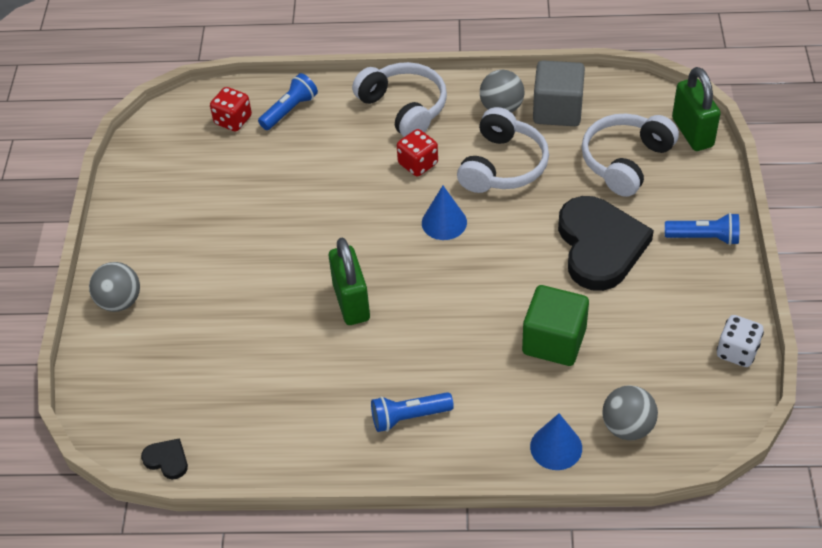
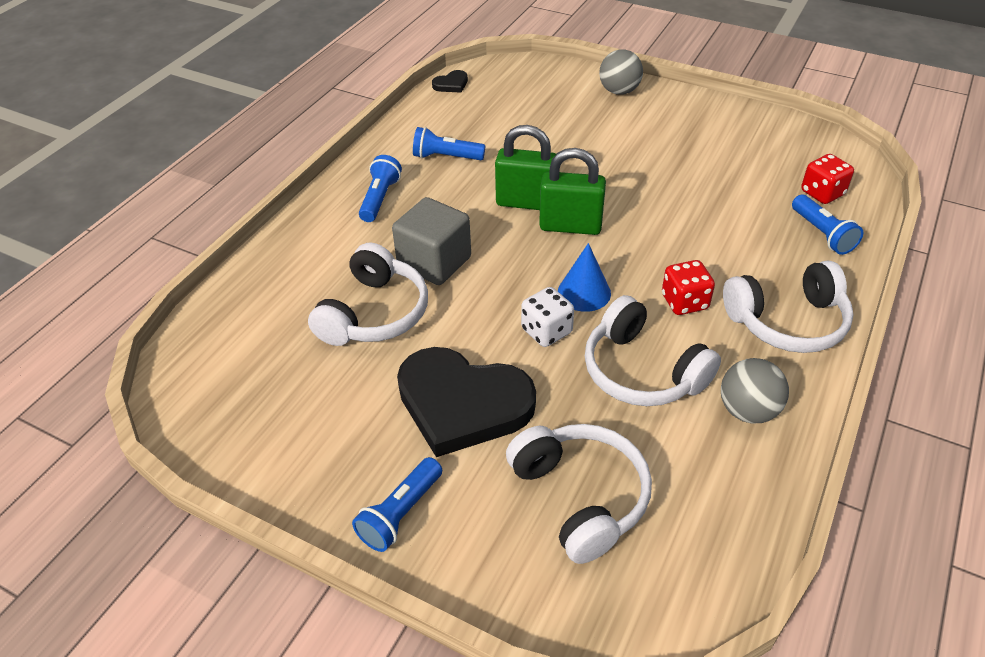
camera: 115 degrees right, 5 degrees down
(313, 396) = (446, 157): none -> blue flashlight
(554, 341) = (374, 313): green cube -> white headphones
(556, 447) = (270, 269): blue cone -> none
(557, 110) = (717, 467): grey cube -> grey cube (434, 262)
(627, 427) = (241, 323): grey ball -> none
(692, 132) = (591, 612): green padlock -> green padlock (570, 226)
(737, 351) = (232, 453): white dice -> white dice (546, 331)

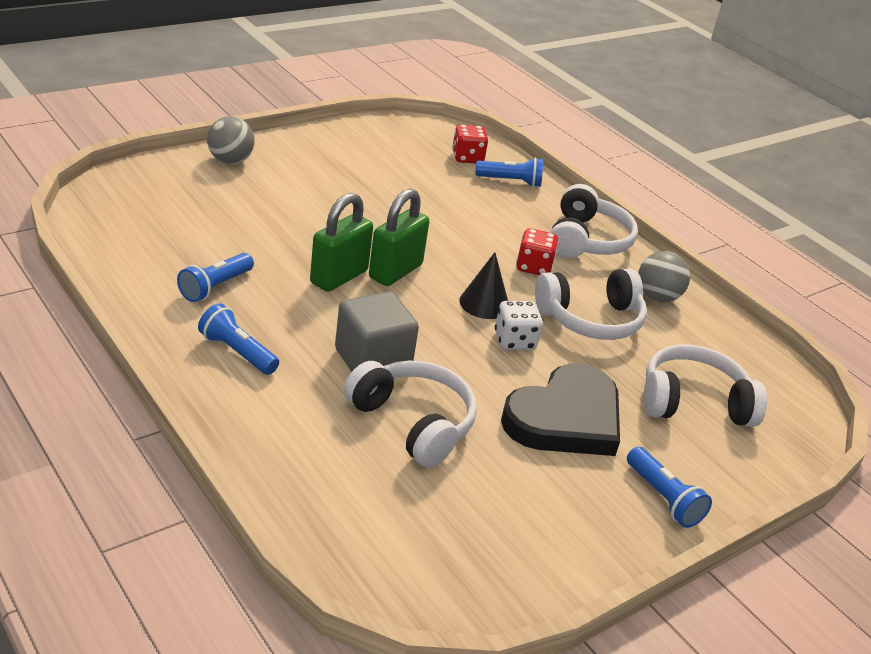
camera: 70 degrees left, 10 degrees down
(451, 84) = (87, 230): black heart -> none
(584, 292) = (484, 303): blue cone -> black cone

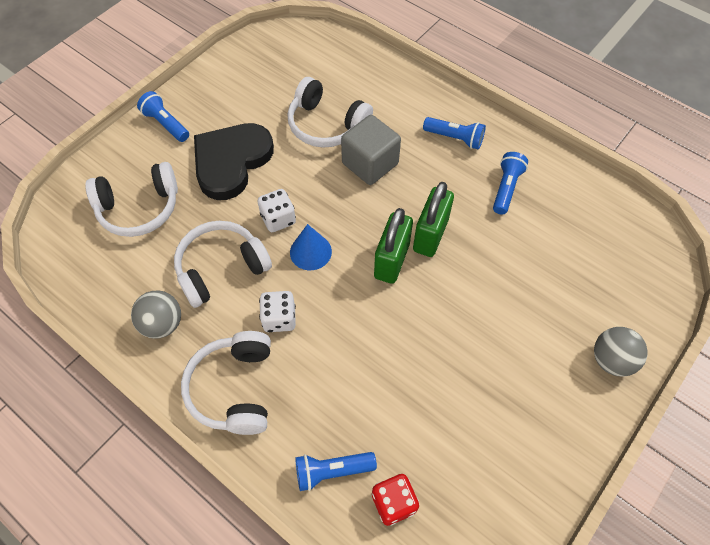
camera: 170 degrees right, 25 degrees up
(484, 303) = (310, 252): black cone -> blue cone
(533, 267) = (279, 318): red dice -> white dice

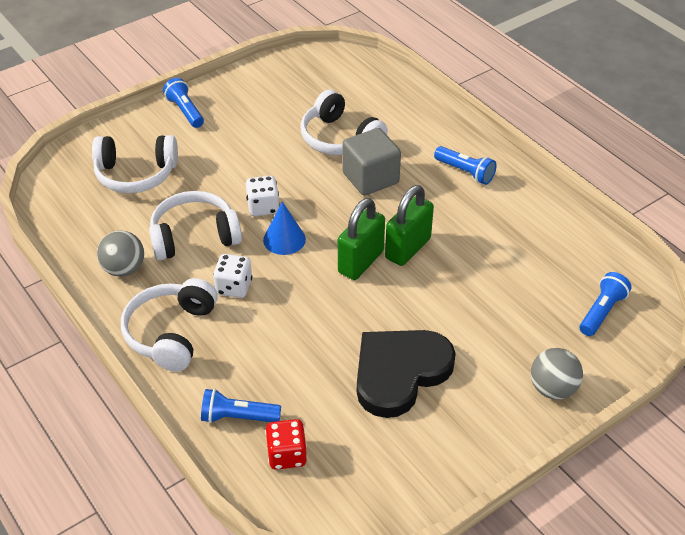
camera: 15 degrees right, 15 degrees down
(231, 162) = (236, 152): black heart -> black heart (400, 372)
(506, 188) = (501, 224): blue flashlight -> blue flashlight (601, 312)

